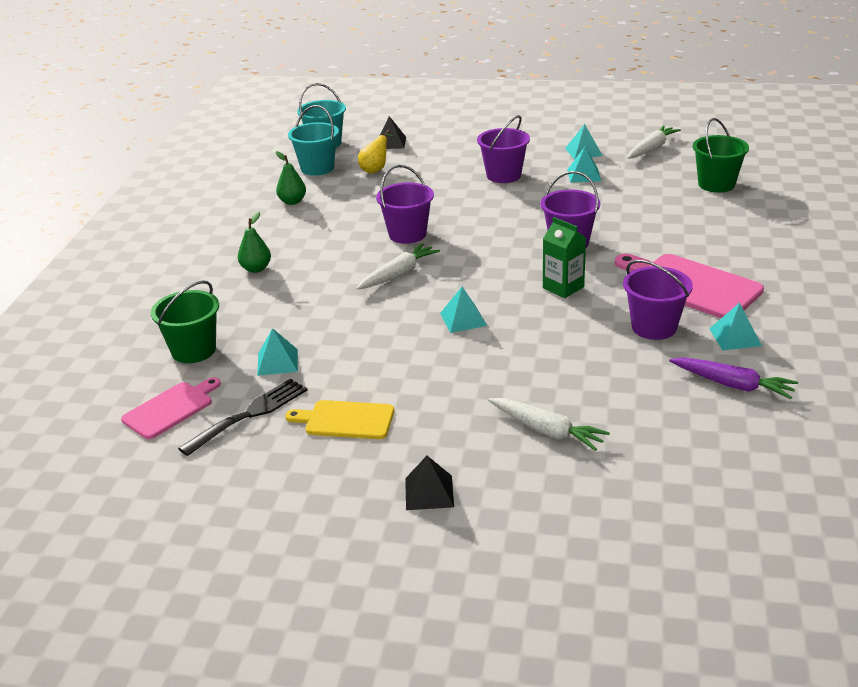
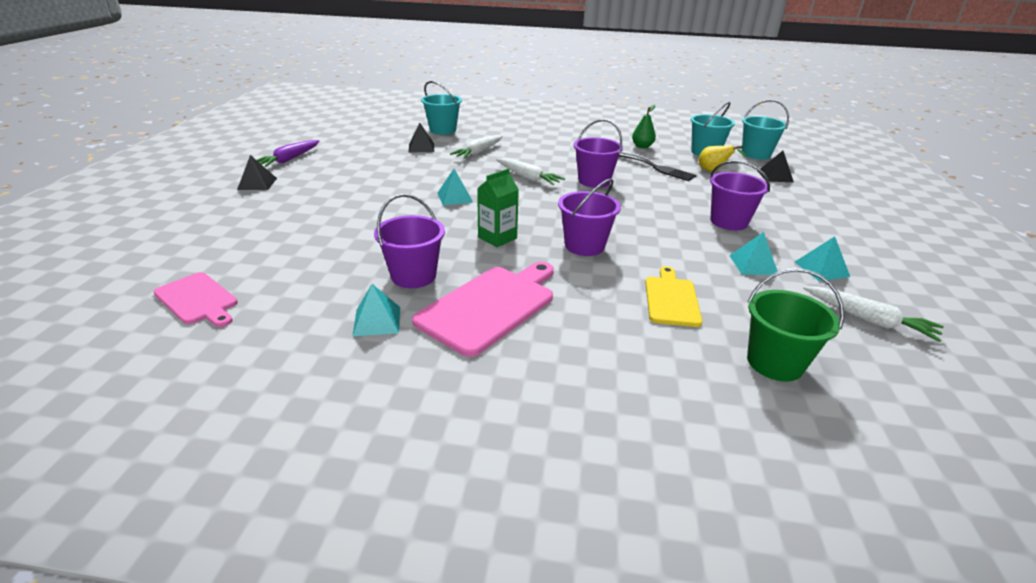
camera: 85 degrees right, 0 degrees up
(170, 409) = (386, 128): pink cutting board -> pink cutting board (198, 300)
(193, 350) = (443, 130): green bucket -> turquoise bucket
(249, 414) = (369, 143): black fork -> black fork (655, 167)
(256, 269) = (539, 140): green pear -> none
(277, 362) = (421, 147): turquoise pyramid -> black pyramid
(346, 420) = (347, 164): yellow cutting board -> yellow cutting board (671, 299)
(547, 430) = (291, 220): white carrot -> white carrot (478, 152)
(733, 385) = (294, 307): purple carrot -> purple carrot (289, 159)

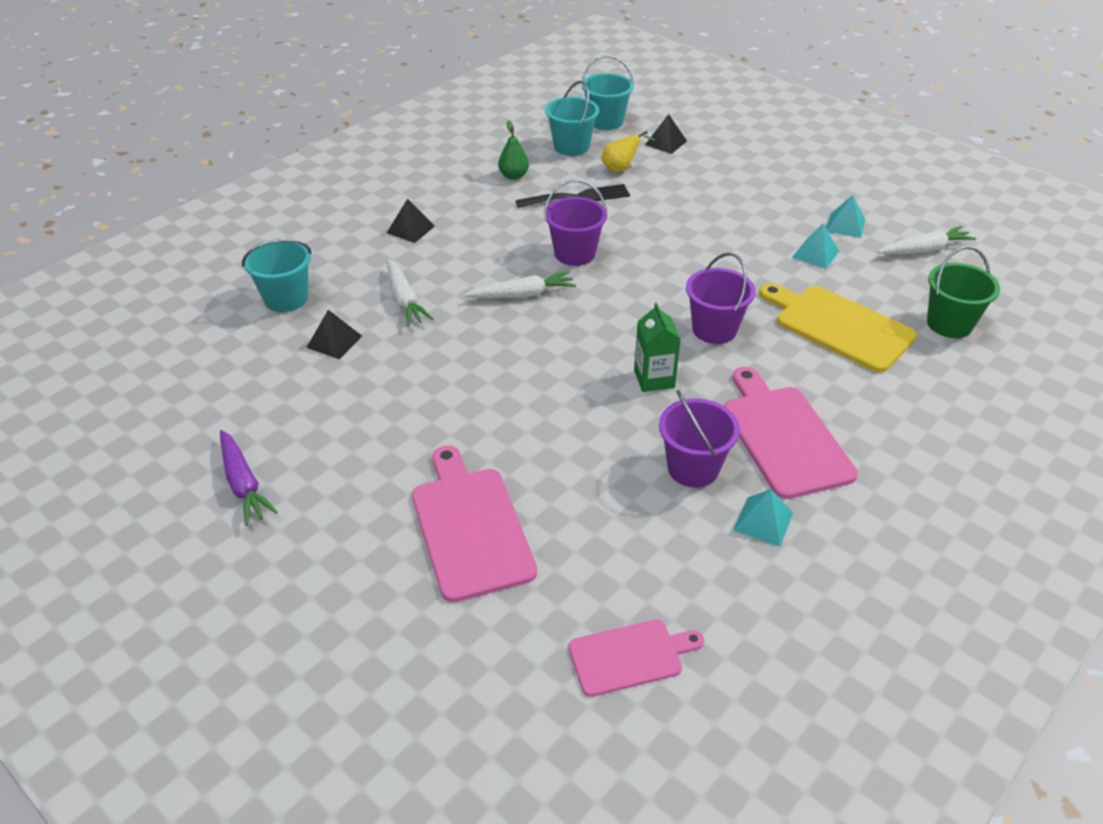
camera: 55 degrees left, 10 degrees up
(257, 183) = (312, 539): black pyramid -> black pyramid (410, 229)
(294, 218) = (470, 527): none -> pink cutting board
(455, 197) = (526, 371): turquoise pyramid -> none
(671, 299) = (839, 326): yellow cutting board -> yellow cutting board, size x1.63
(729, 222) = (733, 222): purple bucket -> none

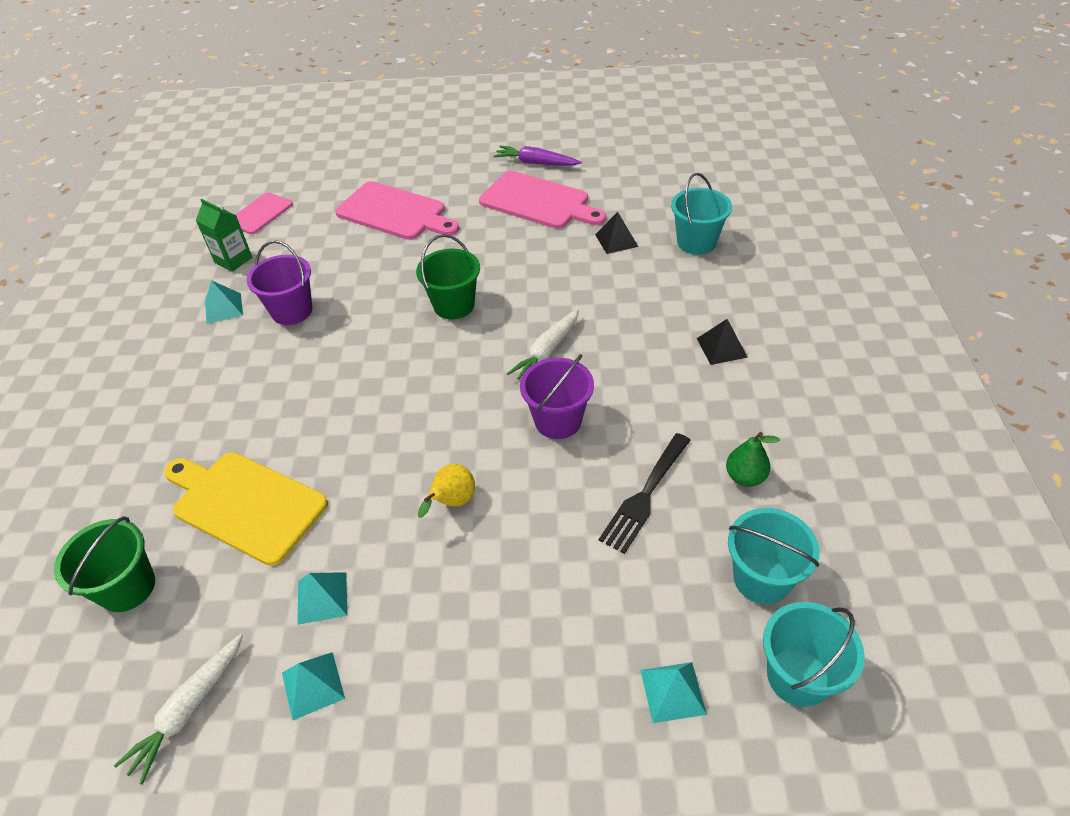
camera: 140 degrees right, 5 degrees up
(405, 300) = (622, 292): white carrot -> none
(542, 374) = (454, 305): none -> green bucket
(621, 169) = (661, 583): yellow pear -> yellow pear (452, 502)
(654, 379) = (371, 351): green carton -> green carton (233, 260)
(666, 143) = (672, 692): black pyramid -> turquoise pyramid
(714, 329) = (359, 424): purple bucket -> none
(783, 437) = (240, 368): pink cutting board -> pink cutting board (538, 201)
(839, 326) = (245, 505): yellow cutting board -> yellow cutting board turned 150 degrees counterclockwise

